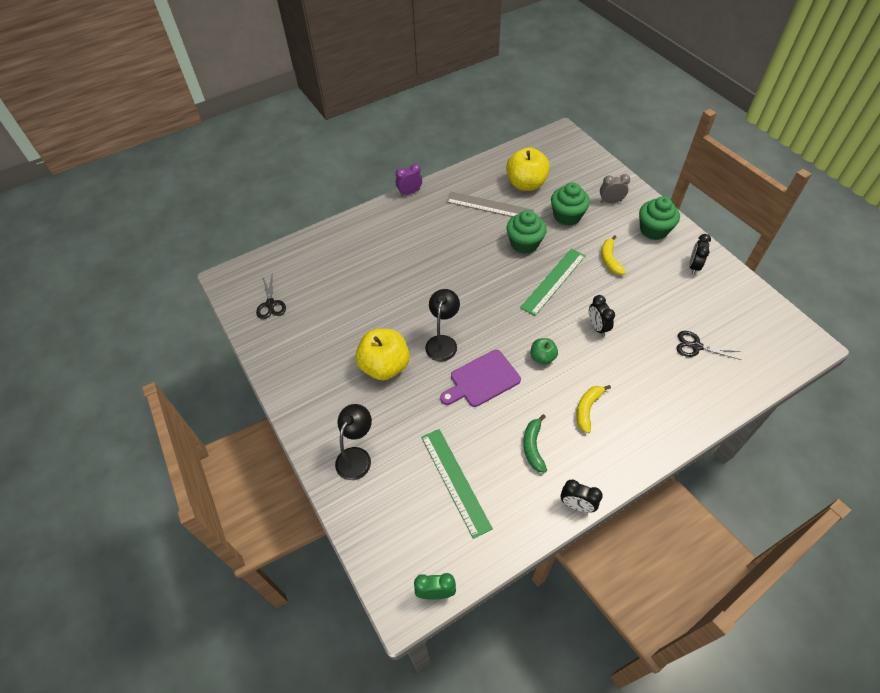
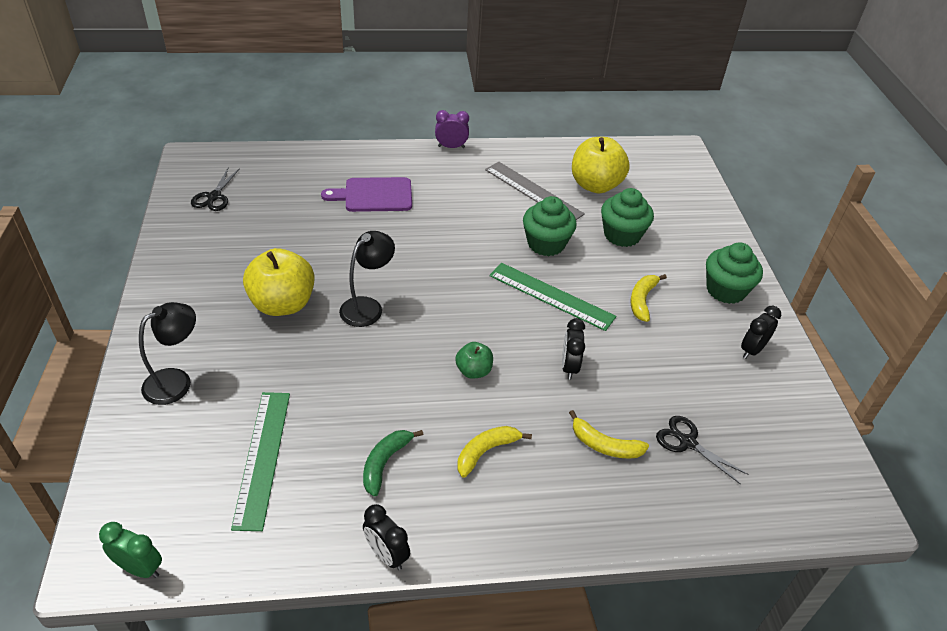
camera: 20 degrees right, 10 degrees down
(482, 380) = (381, 364): purple cutting board -> purple cutting board (374, 195)
(553, 281) = (551, 296): green ruler -> green ruler turned 60 degrees clockwise
(610, 201) = (690, 239): grey clock -> none
(652, 371) = (604, 445): none -> yellow banana

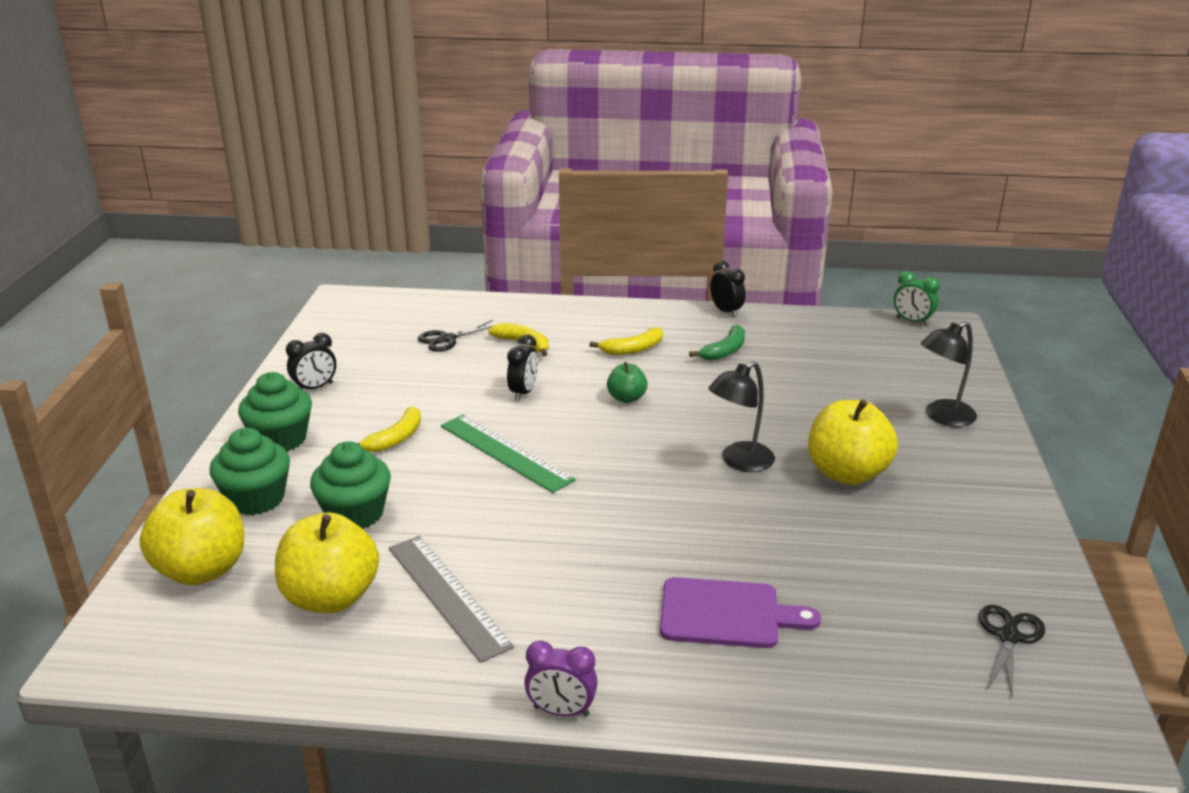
camera: 165 degrees left, 15 degrees down
(262, 457) = (835, 362): green ruler -> none
(546, 244) = (475, 512): green cupcake -> green cupcake (256, 499)
(678, 193) = (202, 570): none -> yellow apple
(687, 442) = (447, 339): black scissors -> black scissors turned 90 degrees clockwise

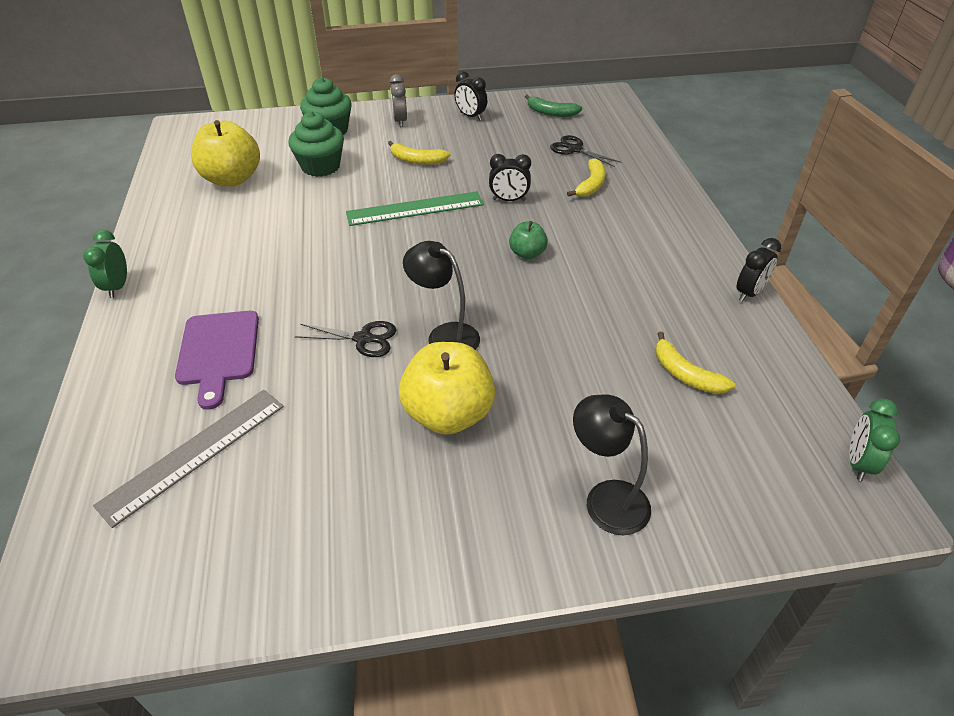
camera: 75 degrees right, 15 degrees up
(202, 570) = (256, 133): yellow apple -> none
(280, 439) = (400, 121): green cupcake -> grey clock
(447, 595) = (236, 219): grey ruler -> grey ruler (194, 453)
(505, 452) = (415, 208): green ruler -> green ruler turned 45 degrees clockwise
(561, 711) = (117, 287): purple clock -> green clock
(633, 349) = (620, 243): yellow banana -> yellow banana (685, 374)
(725, 351) = (657, 302): green banana -> green banana (551, 113)
(1009, 637) = (185, 555): black scissors -> black scissors (363, 339)

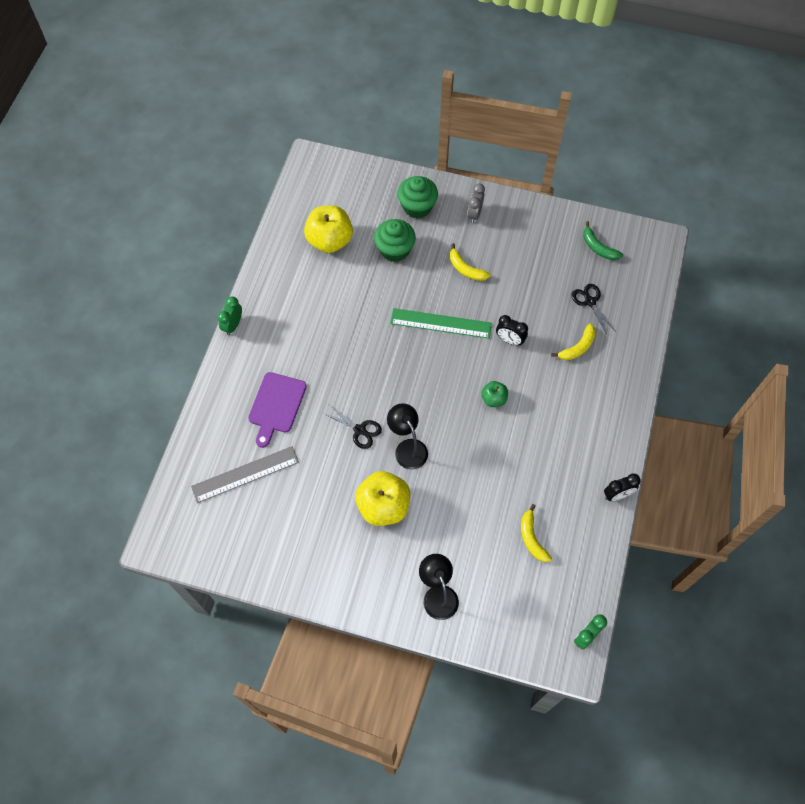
camera: 25 degrees right, 20 degrees up
(470, 116) = (532, 228): black clock -> none

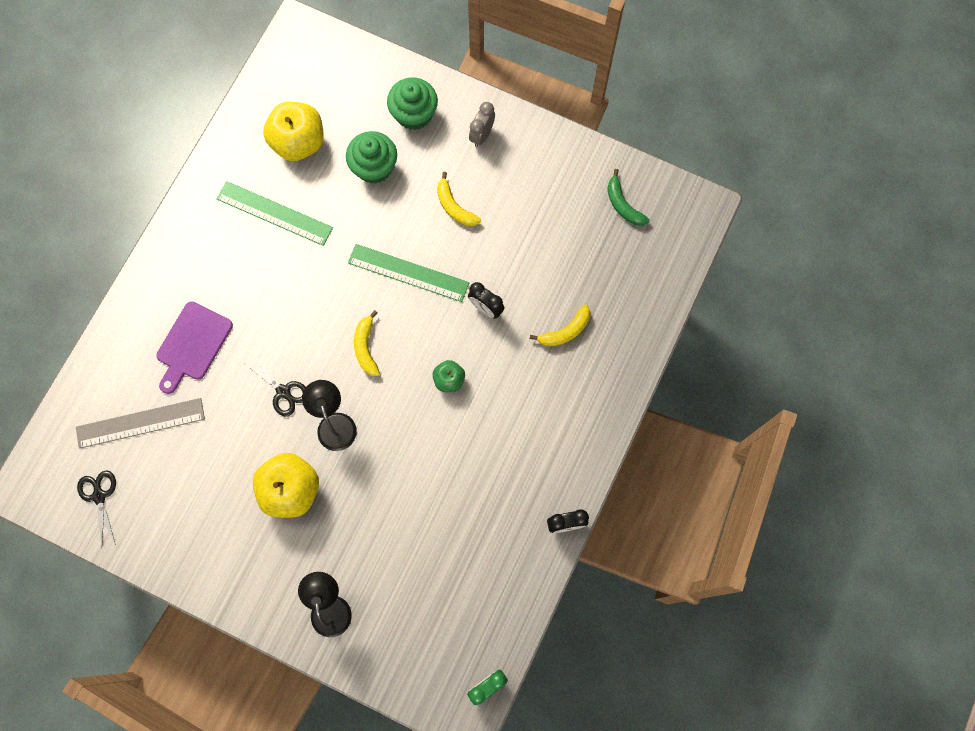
camera: 10 degrees right, 10 degrees up
(233, 325) = (162, 234): green clock -> none
(322, 295) = (274, 213): none -> green ruler
(532, 538) = (453, 558): yellow banana -> yellow banana (366, 347)
(590, 302) = (595, 275): black scissors -> black scissors (99, 496)

